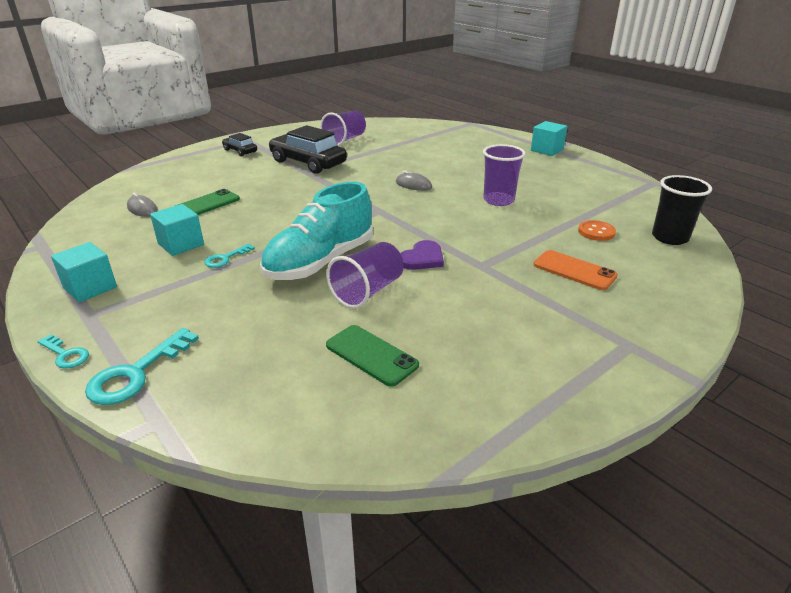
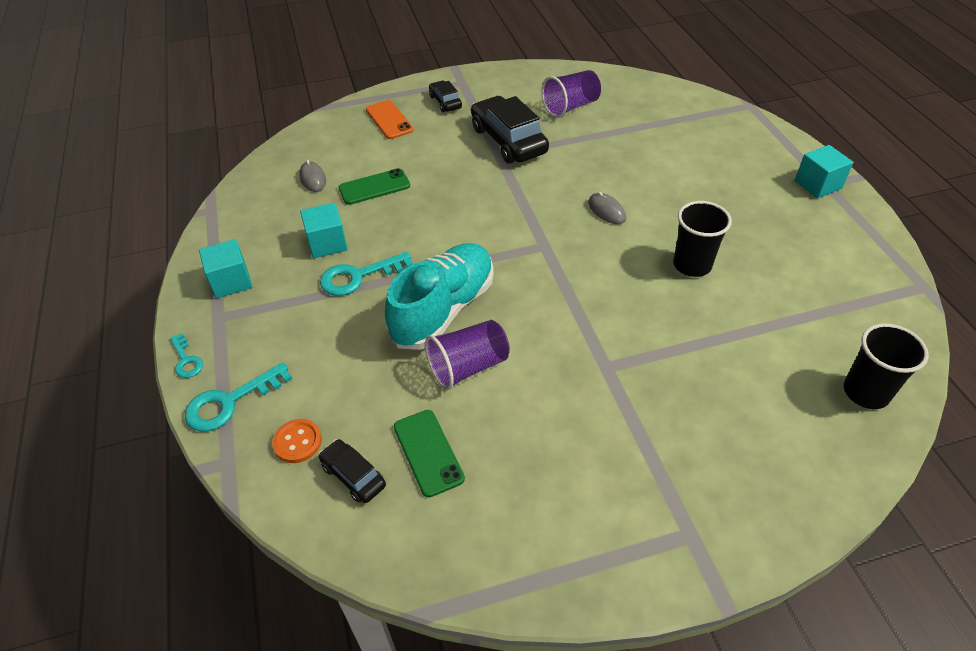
camera: 25 degrees right, 15 degrees up
(225, 258) = (358, 276): turquoise key -> turquoise key, size x1.71
(308, 392) = (353, 476): none -> black car
(320, 262) = (443, 309): turquoise shoe -> turquoise shoe turned 150 degrees clockwise
(422, 258) = (549, 336): purple heart -> none
(498, 200) = (692, 265): purple cup -> black cup
(574, 270) = (705, 408): orange phone -> orange phone (389, 120)
(596, 232) = (776, 354): orange button -> orange button (297, 442)

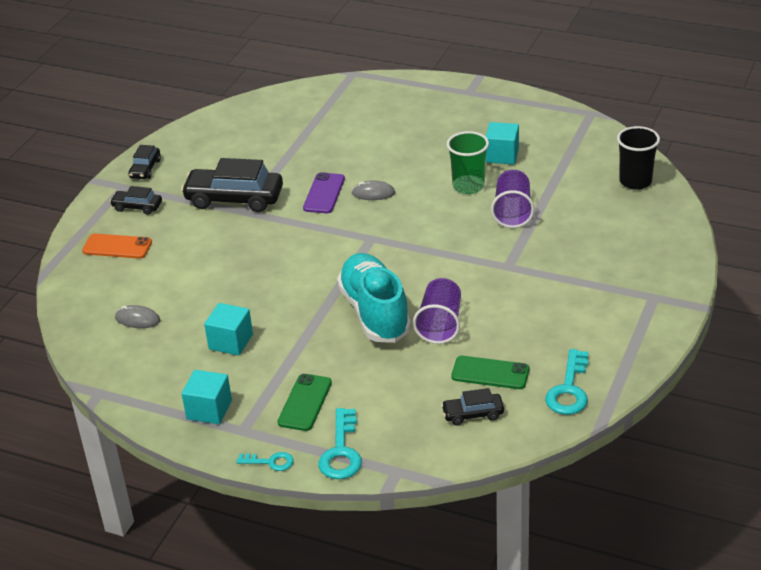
camera: 50 degrees left, 10 degrees down
(297, 442) = (416, 430): orange button -> none
(358, 276) = (289, 340): turquoise key -> turquoise key (569, 389)
(374, 187) = (195, 290): green phone -> green phone (305, 402)
(494, 80) = (145, 169): none -> black car
(570, 107) = (237, 149): purple cup -> purple cup (512, 212)
(572, 183) = (324, 193): none -> purple phone
(692, 265) = (468, 186): black cup -> green cup
(818, 184) = (465, 95): turquoise cube -> turquoise cube (502, 155)

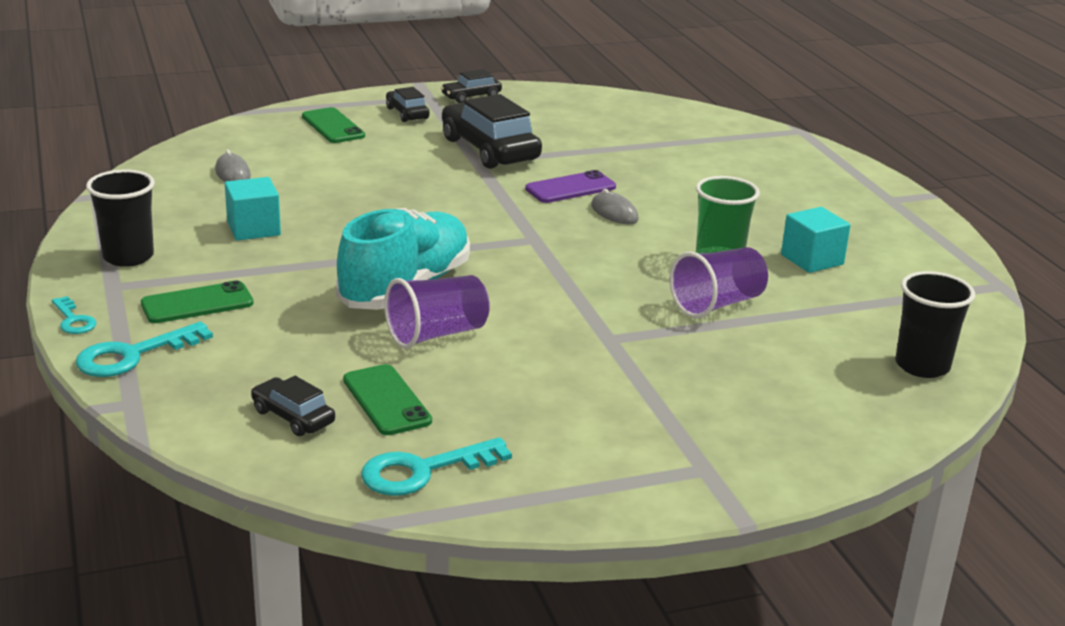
camera: 45 degrees right, 10 degrees down
(117, 247) = (333, 126): orange phone -> green phone
(209, 410) = (128, 257): turquoise cube -> black cup

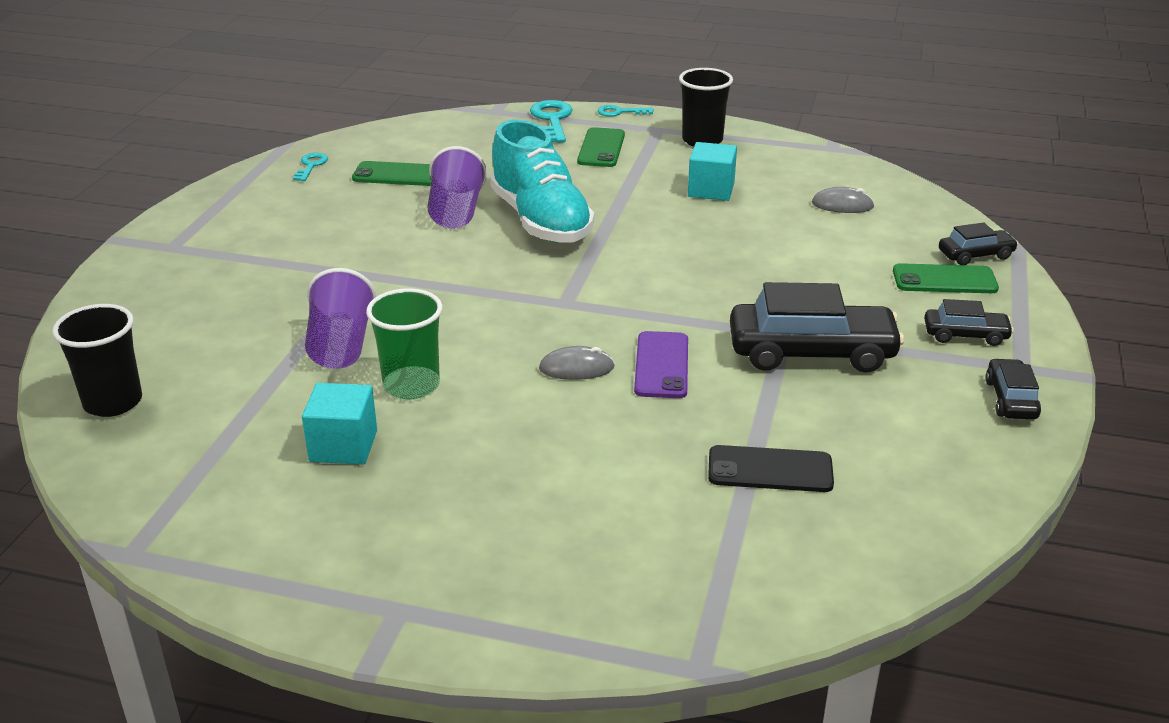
camera: 125 degrees right, 5 degrees up
(293, 417) = (419, 146): black car -> black car (975, 255)
(423, 471) = (311, 166): turquoise key -> turquoise key, size x0.58
(633, 141) = (770, 470): none -> black phone

